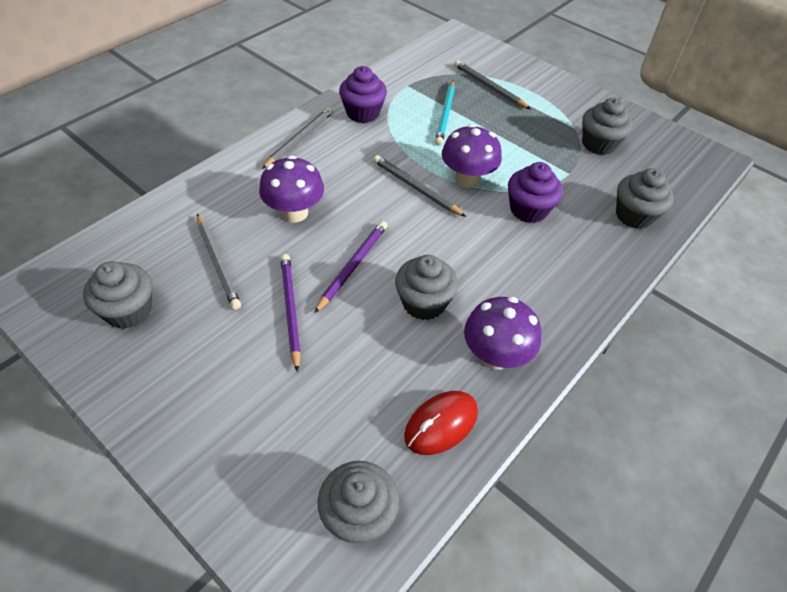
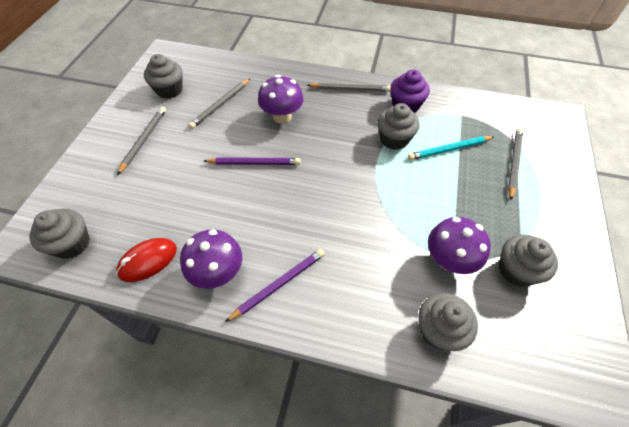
camera: 65 degrees right, 5 degrees up
(290, 310) = (202, 150): purple pencil -> purple pencil (278, 284)
(416, 188) = (351, 165): grey pencil -> grey pencil (144, 140)
(424, 303) = (244, 212): grey cupcake -> grey cupcake (394, 139)
(441, 424) = (148, 261): red mouse -> red mouse turned 60 degrees counterclockwise
(467, 179) = (385, 190): purple mushroom -> purple mushroom (449, 260)
(528, 210) = (382, 243): purple cupcake -> none

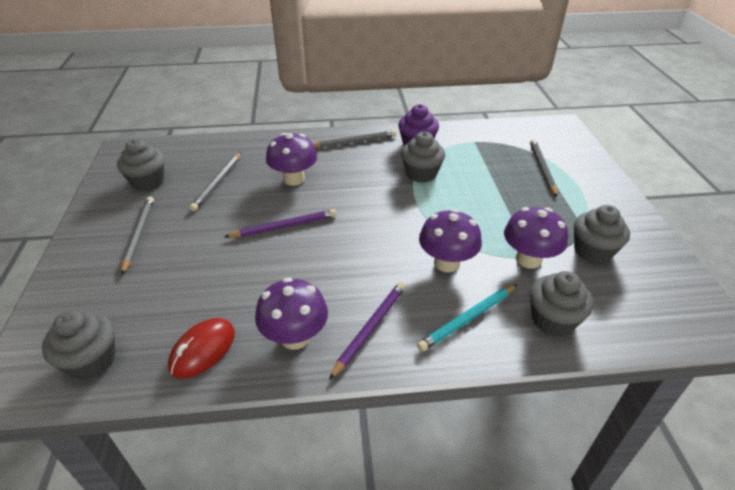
camera: 20 degrees left, 15 degrees down
(372, 240) = (446, 263): none -> purple mushroom
(449, 149) = (478, 171): turquoise pencil -> turquoise pencil (468, 319)

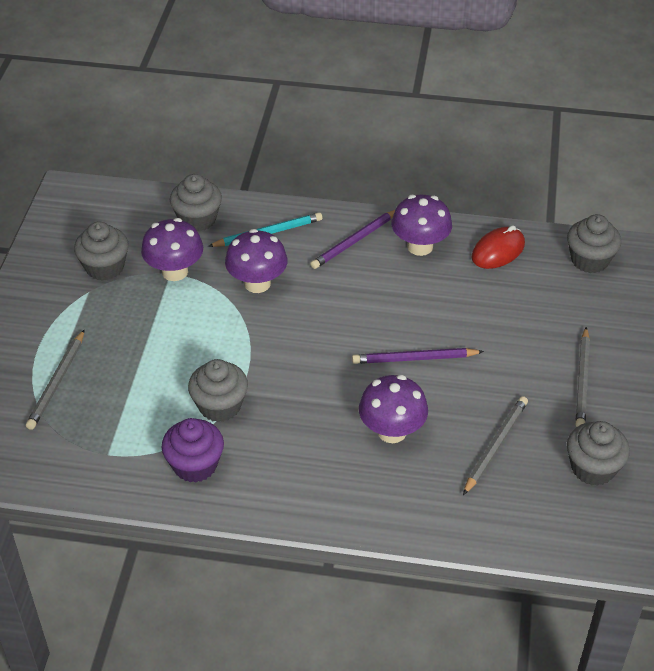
camera: 165 degrees left, 5 degrees up
(354, 142) = (286, 492): grey pencil -> none

